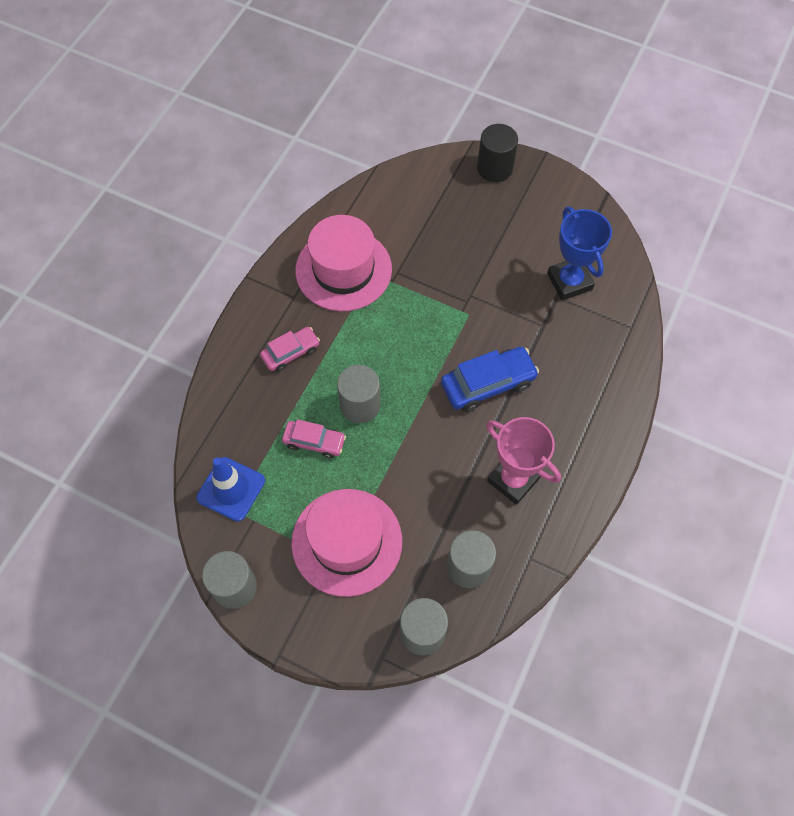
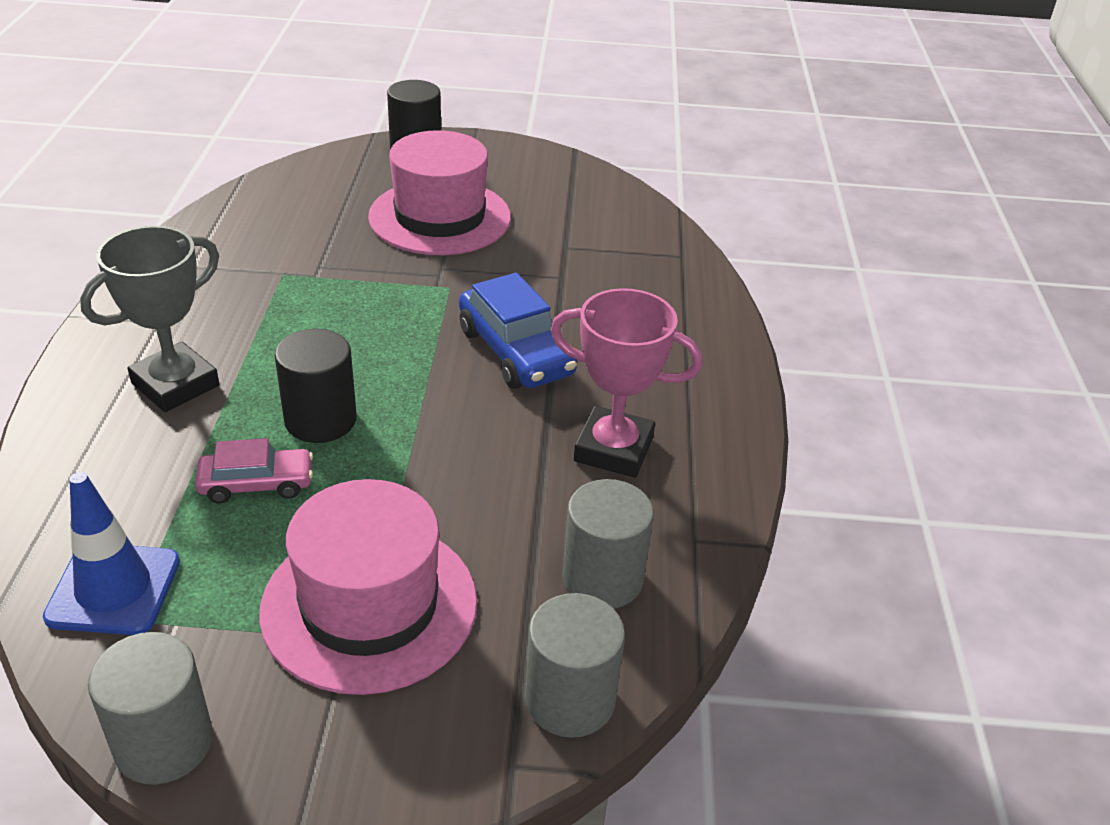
camera: 25 degrees left, 25 degrees down
(290, 353) = (175, 384): pink car -> grey trophy
(343, 270) = (233, 278): pink hat -> pink hat (440, 217)
(360, 405) = (320, 420): grey cylinder -> black cylinder
(488, 384) = (515, 352): blue car -> blue car turned 105 degrees clockwise
(569, 281) = (574, 230): blue trophy -> none

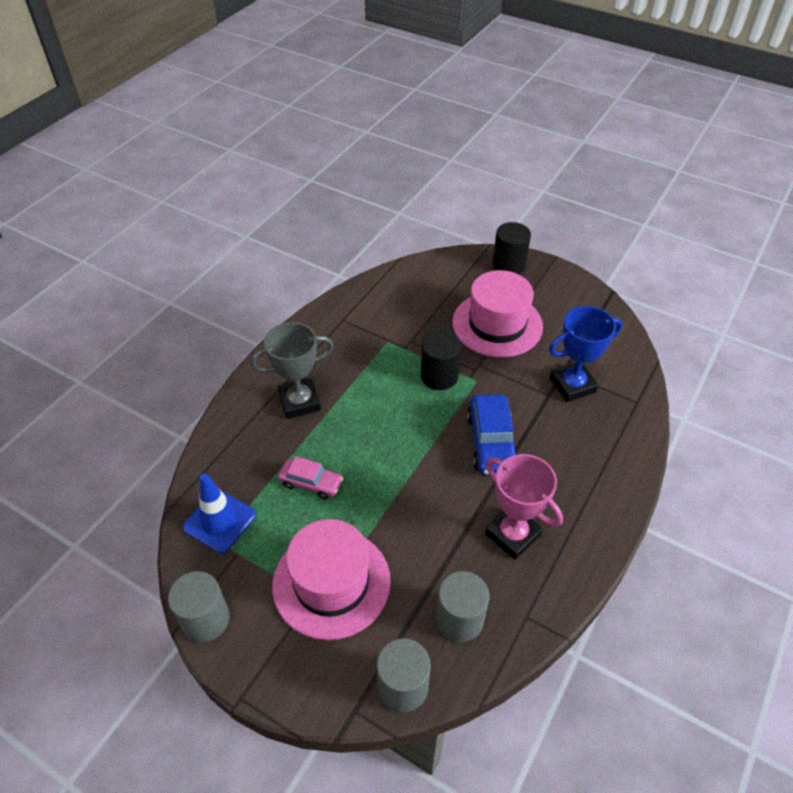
camera: 30 degrees right, 10 degrees up
(320, 420) = (361, 452): black cylinder -> black cylinder (439, 376)
(587, 259) = (572, 385): none -> blue trophy

